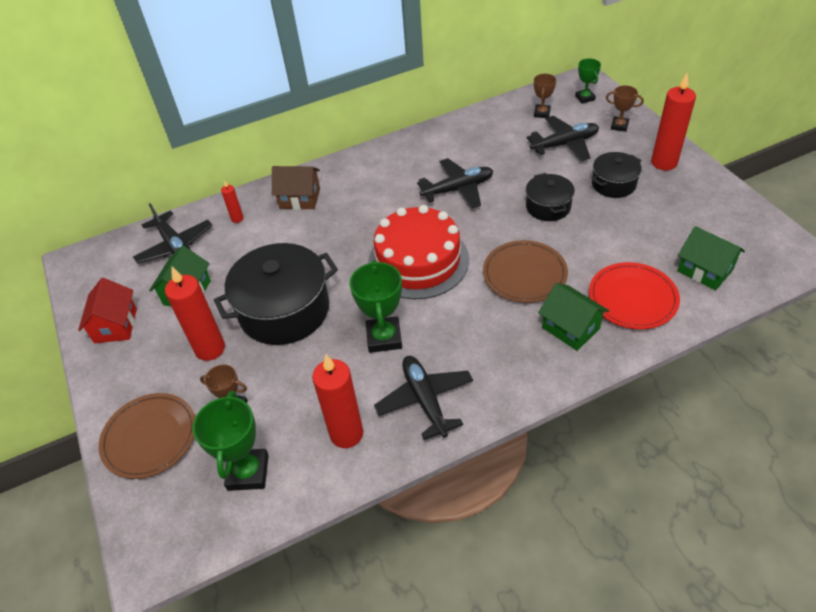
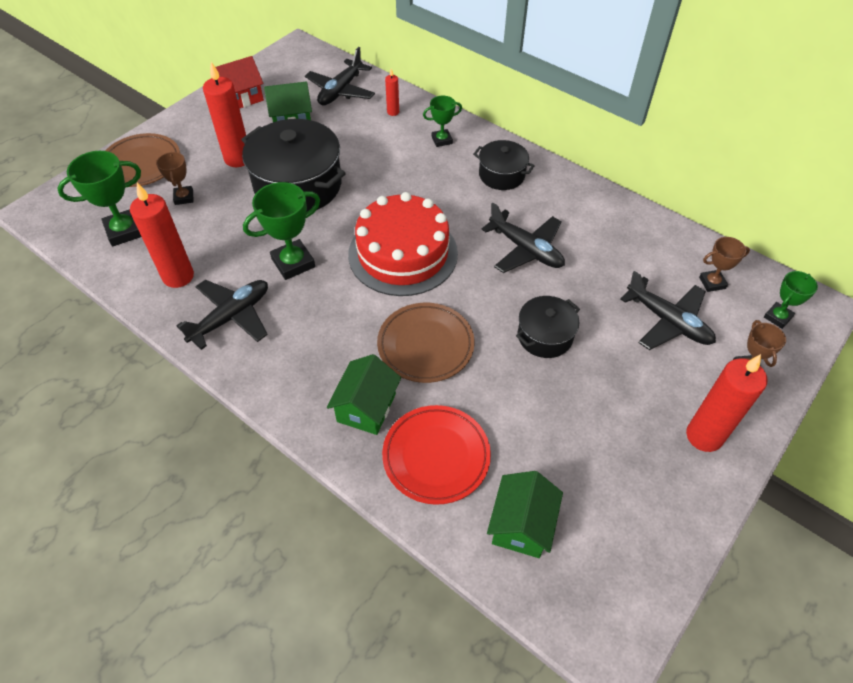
camera: 60 degrees right, 5 degrees up
(300, 198) = (442, 140): brown house -> green trophy
(613, 184) = (625, 390): black pot -> black pot (502, 175)

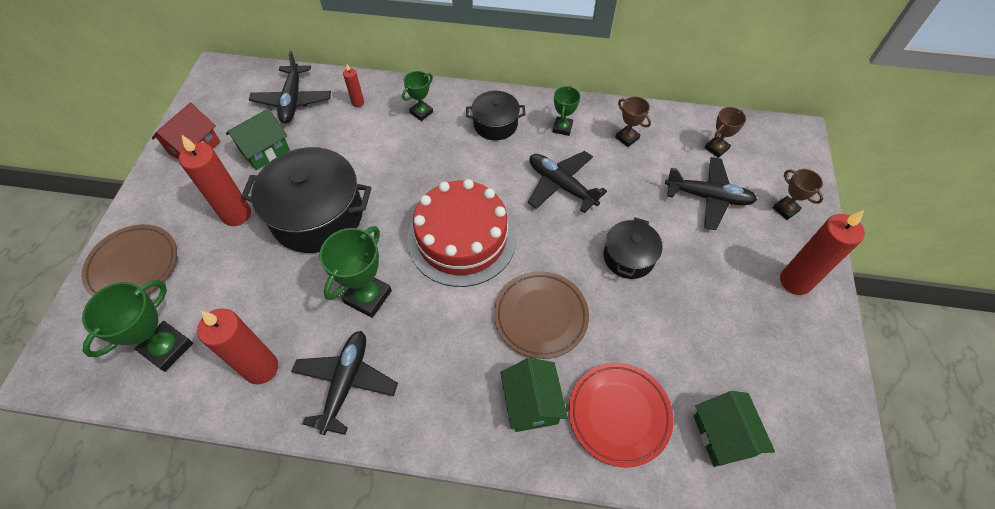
camera: 30 degrees left, 5 degrees up
(184, 197) = (207, 281): brown trophy -> brown trophy (627, 138)
(525, 249) = (561, 185): black plane -> black plane turned 150 degrees counterclockwise
(777, 317) = (777, 155): green trophy -> green trophy (562, 128)

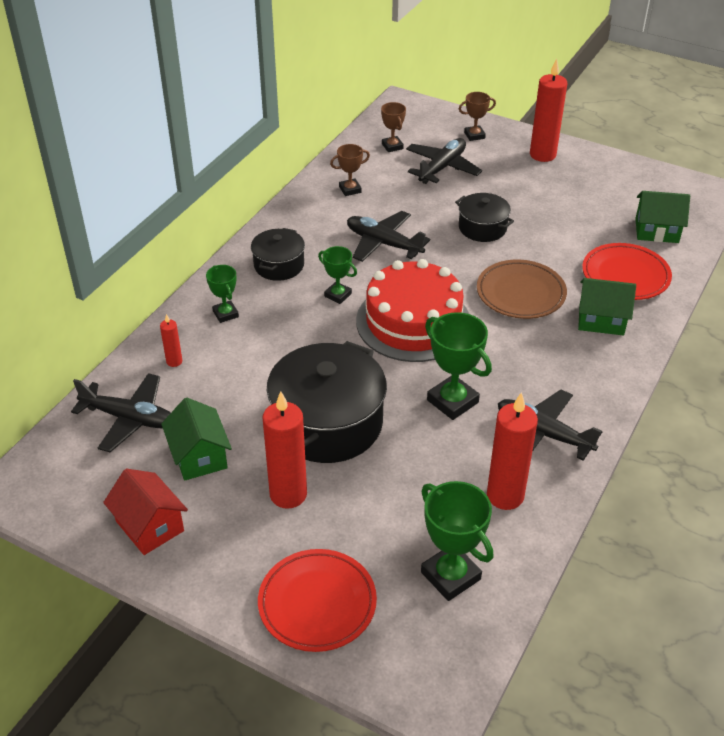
camera: 70 degrees left, 15 degrees down
(133, 265) = (317, 603): brown plate -> red plate
(561, 185) = (383, 243): black plane -> black plane turned 60 degrees clockwise
(562, 128) = (312, 224): green trophy -> green trophy (338, 295)

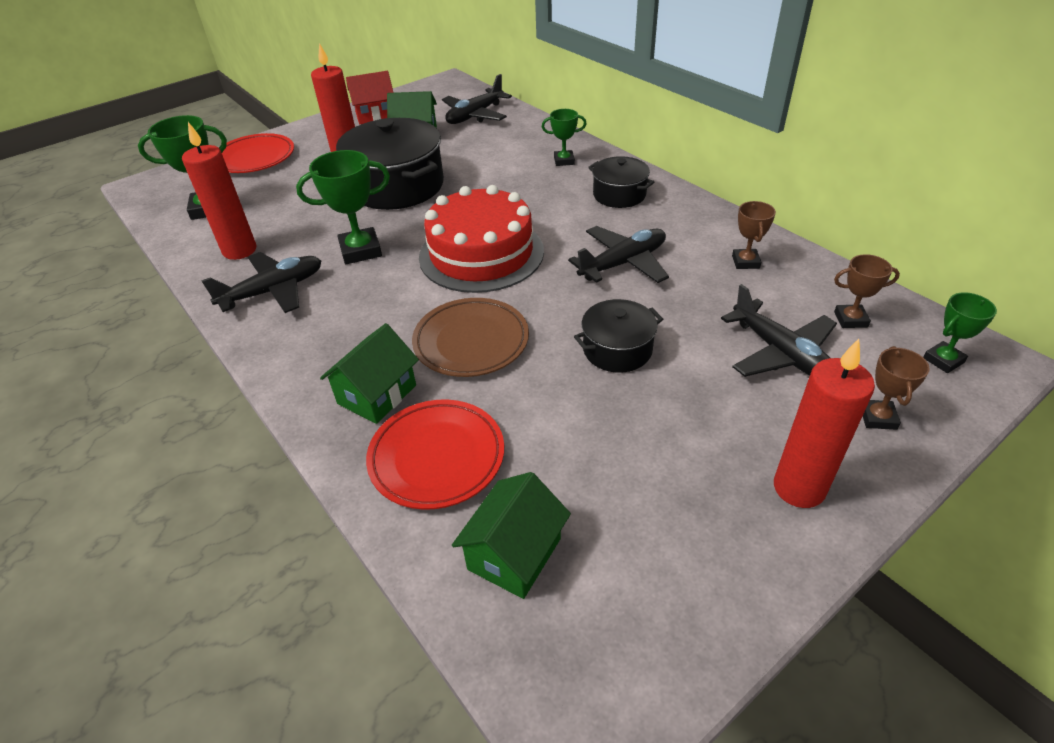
camera: 115 degrees right, 0 degrees up
(174, 361) = (521, 135): red candle -> none
(338, 295) = (552, 219): green trophy -> green trophy (943, 360)

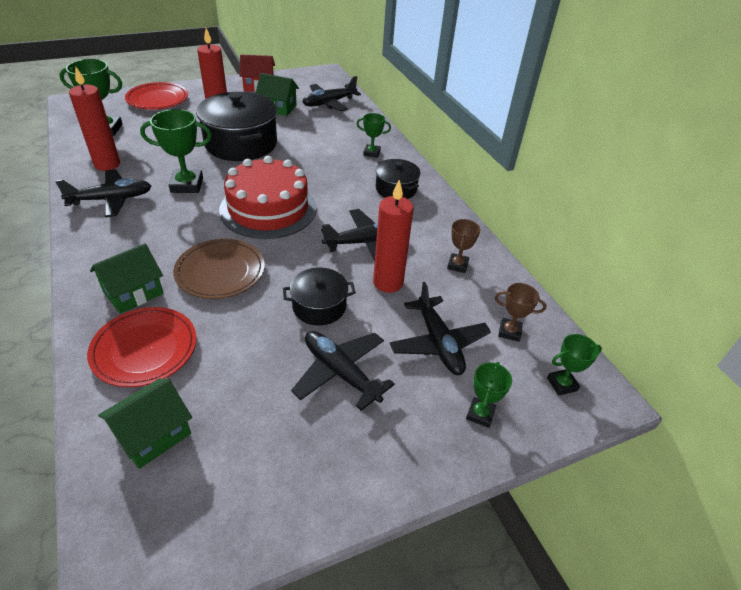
camera: 10 degrees right, 0 degrees up
(692, 417) = (341, 372): none -> black plane
(799, 488) = (384, 449): red candle -> red candle (388, 282)
(877, 418) = (480, 414): brown trophy -> green trophy

